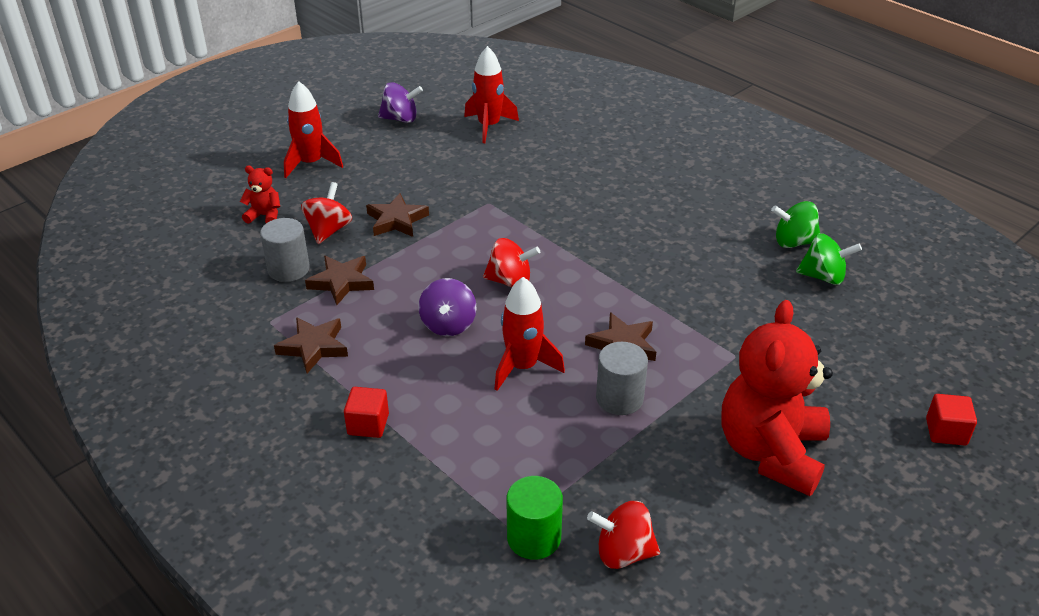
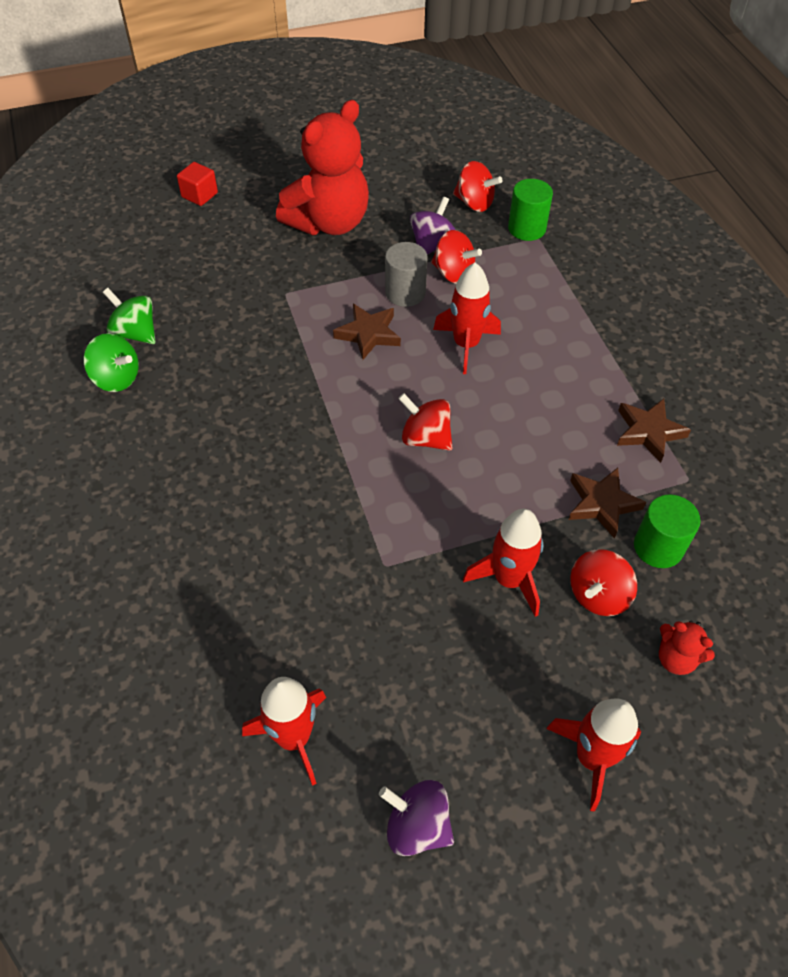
camera: 155 degrees left, 15 degrees up
(288, 269) = (658, 547): grey cylinder -> green cylinder
(368, 424) = (617, 341): red cube -> none
(396, 220) = (509, 579): brown star -> red rocket
(448, 324) = (511, 410): purple spinning top -> purple spinning top (432, 244)
(584, 439) = (453, 273): none -> red spinning top

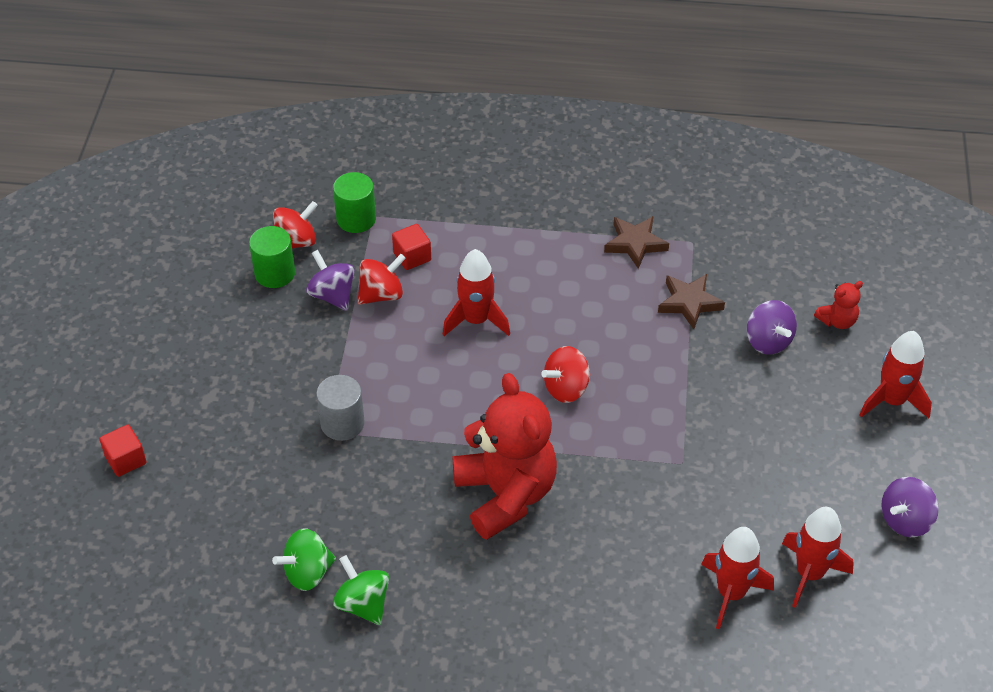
camera: 65 degrees left, 5 degrees down
(116, 378) = (363, 604): green spinning top -> green spinning top turned 90 degrees counterclockwise
(329, 223) = (247, 363): red teddy bear -> red teddy bear (505, 494)
(368, 334) = (421, 385): brown star -> none
(405, 293) = (384, 339): grey cylinder -> grey cylinder (342, 423)
(509, 579) = (731, 388): red rocket -> red rocket (731, 593)
(510, 277) = (412, 257): none -> red cube
(598, 595) = (768, 341): red spinning top -> purple spinning top
(658, 547) = (743, 288): green cylinder -> green cylinder (275, 273)

